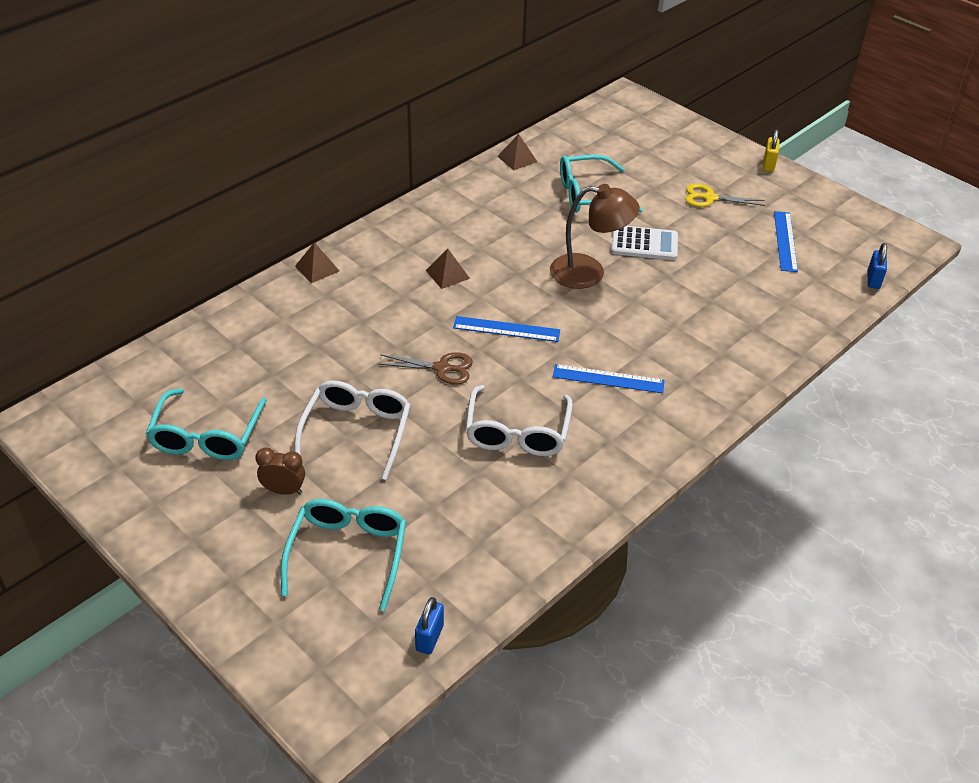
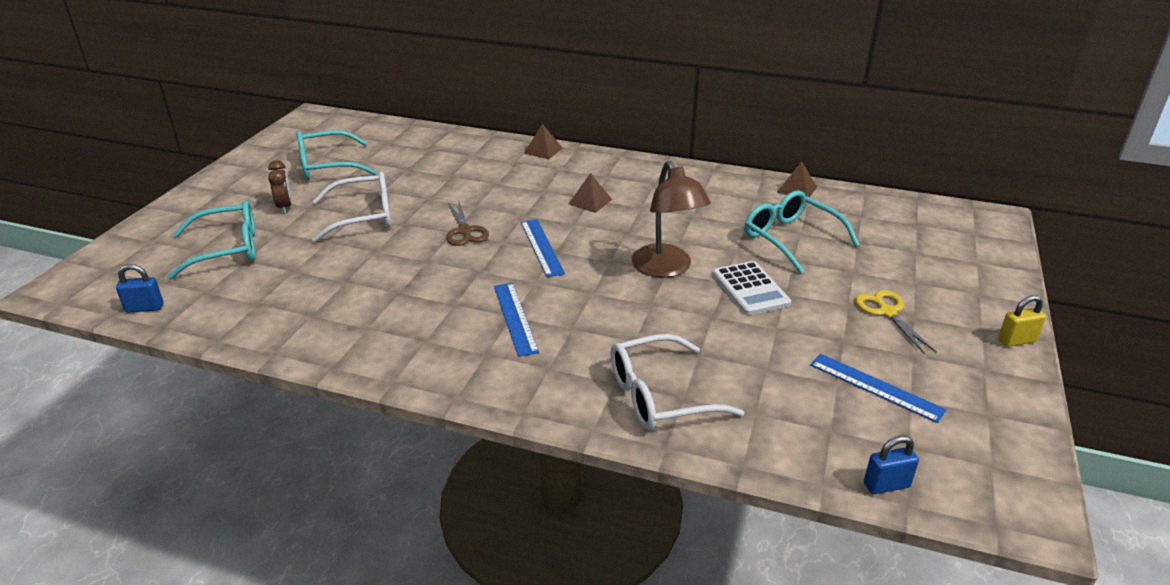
camera: 65 degrees right, 10 degrees down
(517, 432) = (406, 287): white glasses -> white glasses (659, 396)
(785, 241) = (876, 387): blue ruler -> blue ruler turned 60 degrees clockwise

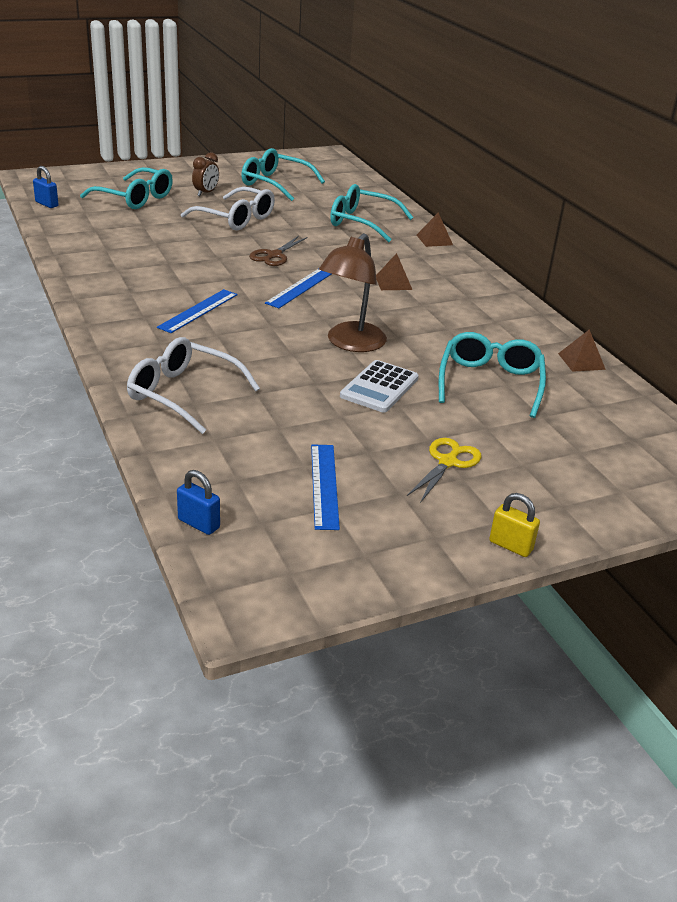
camera: 45 degrees right, 0 degrees up
(467, 164) = (362, 222): none -> turquoise glasses

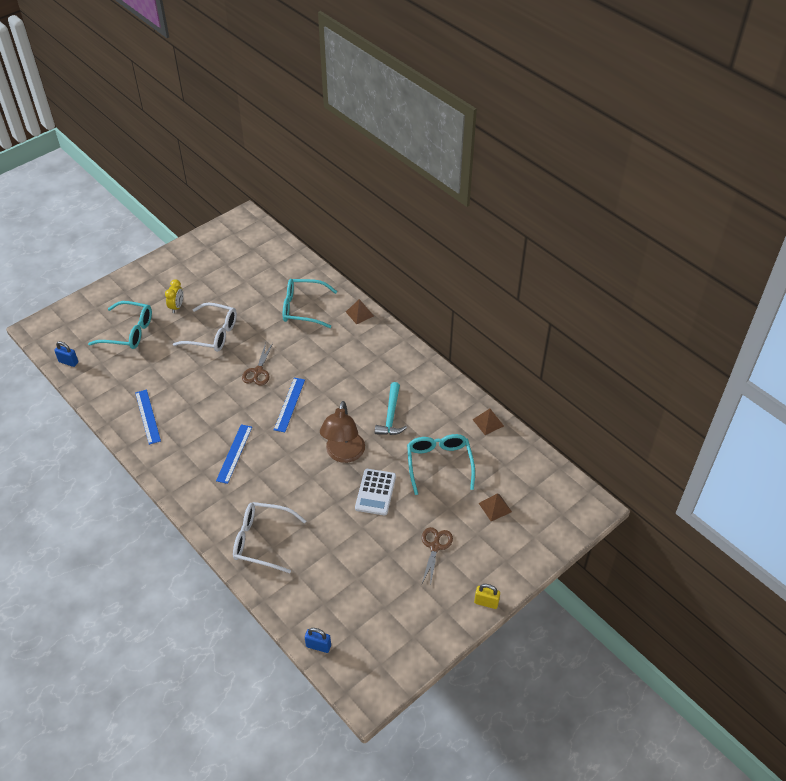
camera: 15 degrees left, 15 degrees up
(206, 193) = (177, 307): brown clock -> yellow clock
(275, 184) = (222, 276): turquoise glasses -> none
(324, 485) = (374, 591): blue ruler -> blue ruler (148, 416)
(393, 283) = (348, 377): brown pyramid -> brown pyramid (495, 507)
(437, 325) = (391, 416): none -> turquoise hammer
(448, 462) = (435, 547): yellow scissors -> brown scissors

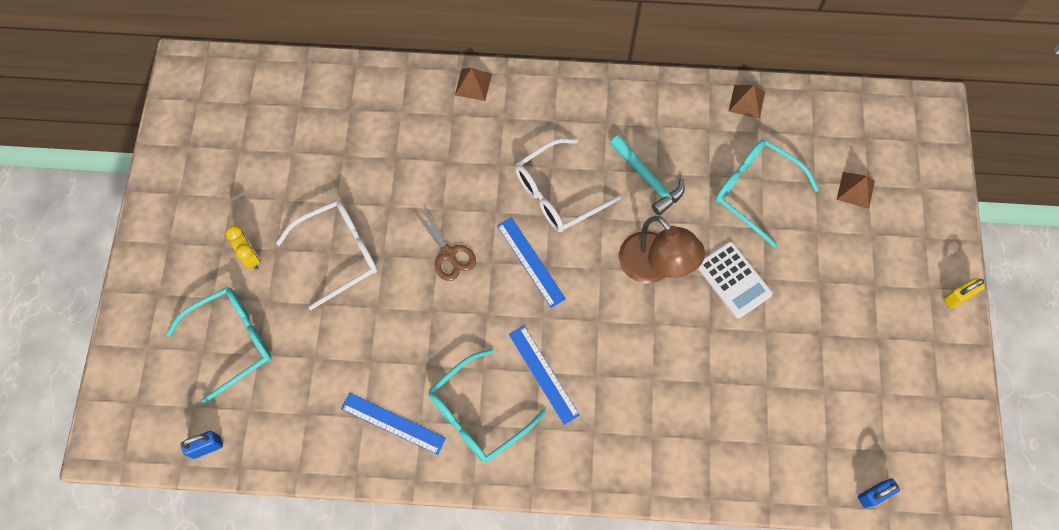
camera: 45 degrees left, 20 degrees up
(262, 540) = (691, 442): white glasses -> white glasses (557, 193)
(303, 308) = (403, 131): turquoise glasses -> turquoise glasses (478, 414)
(435, 547) = (852, 284): brown scissors -> none

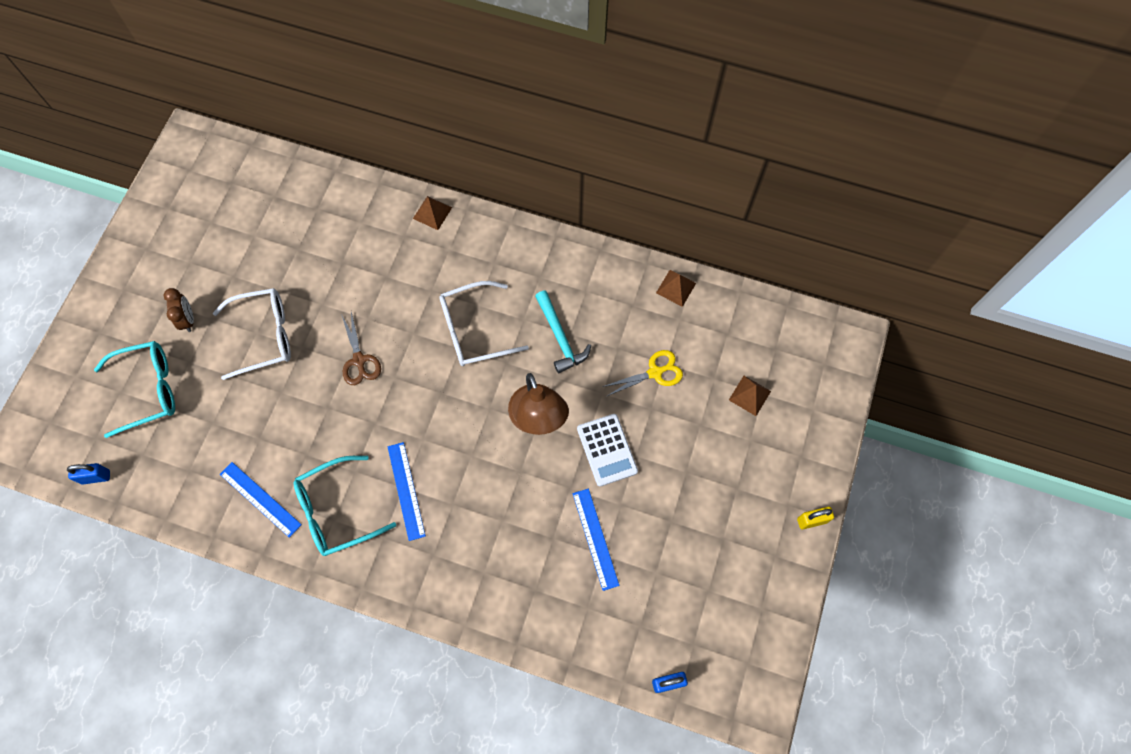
camera: 15 degrees right, 0 degrees up
(250, 257) = (188, 319): yellow clock -> brown clock
(531, 262) = (429, 386): blue ruler -> blue ruler (595, 538)
(755, 190) = (655, 372): turquoise glasses -> yellow scissors

